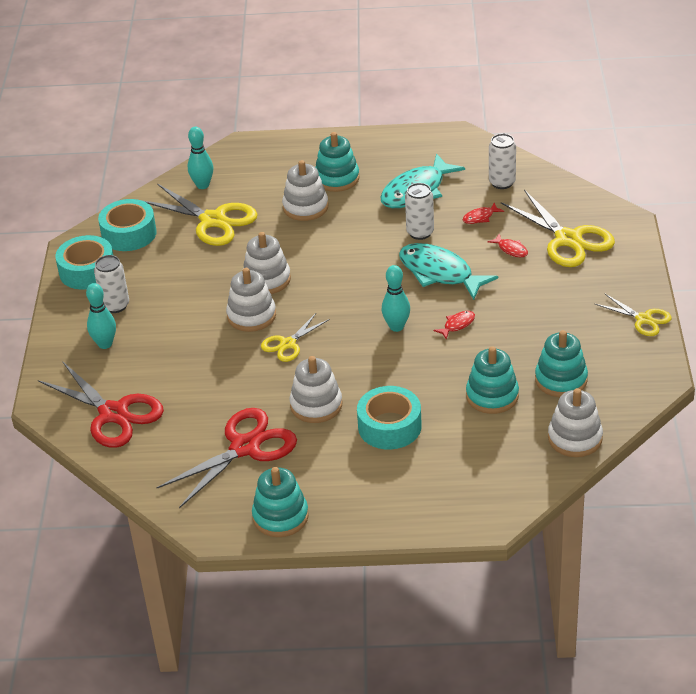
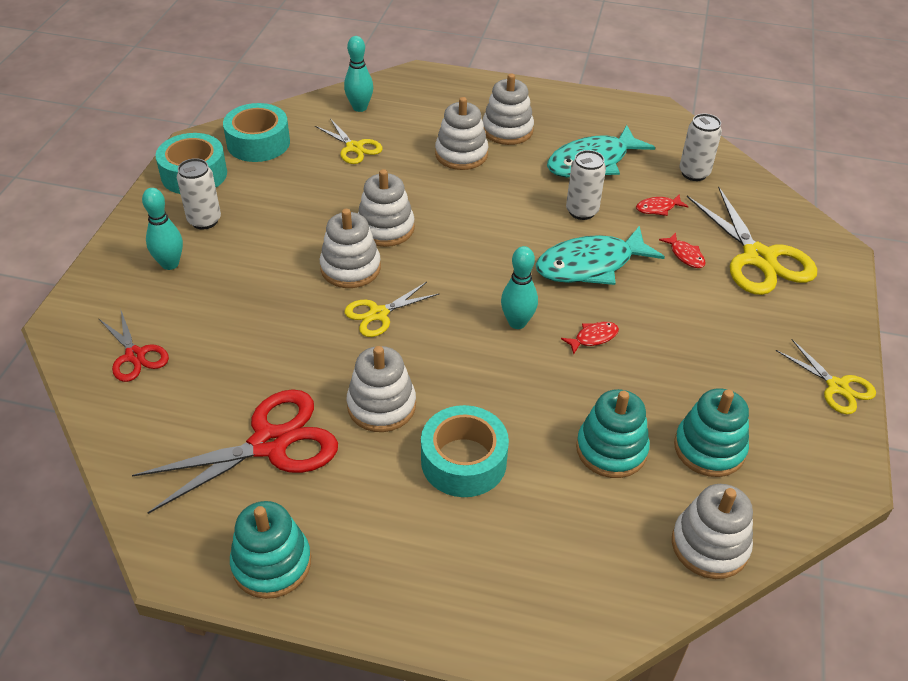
camera: 10 degrees right, 5 degrees up
(113, 414) = (135, 355): red scissors -> red scissors, size x0.56
(213, 220) = (354, 147): yellow scissors -> yellow scissors, size x0.56
(337, 178) = (507, 130): turquoise stacking toy -> white stacking toy
(439, 273) = (590, 265): turquoise fish -> turquoise fish turned 75 degrees counterclockwise

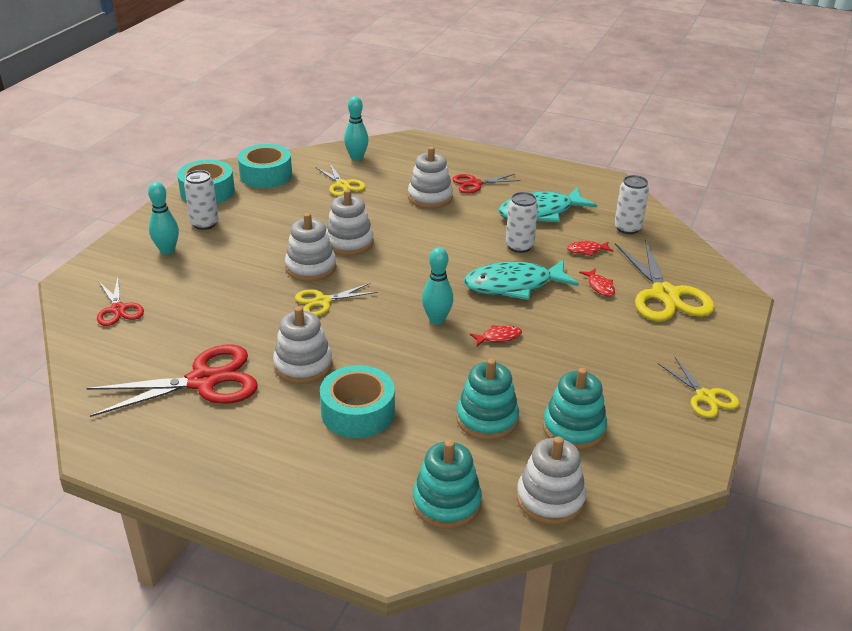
camera: 10 degrees right, 10 degrees down
(271, 563) = (176, 464): turquoise stacking toy -> turquoise stacking toy (446, 503)
(507, 130) = (475, 184): white stacking toy -> red scissors

